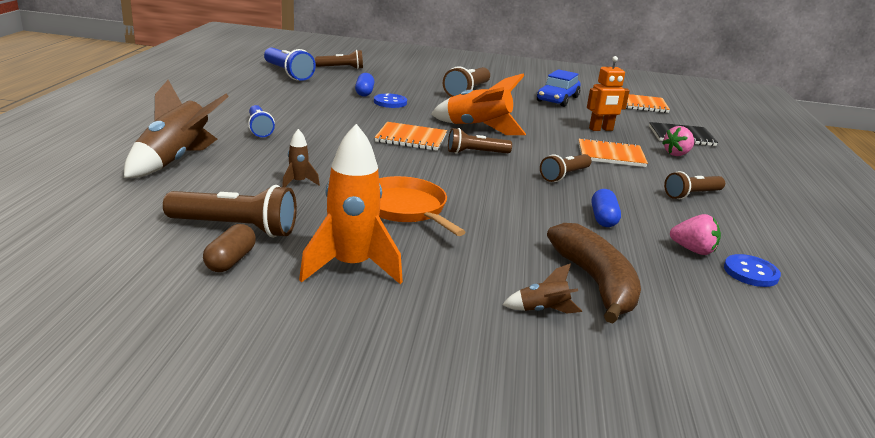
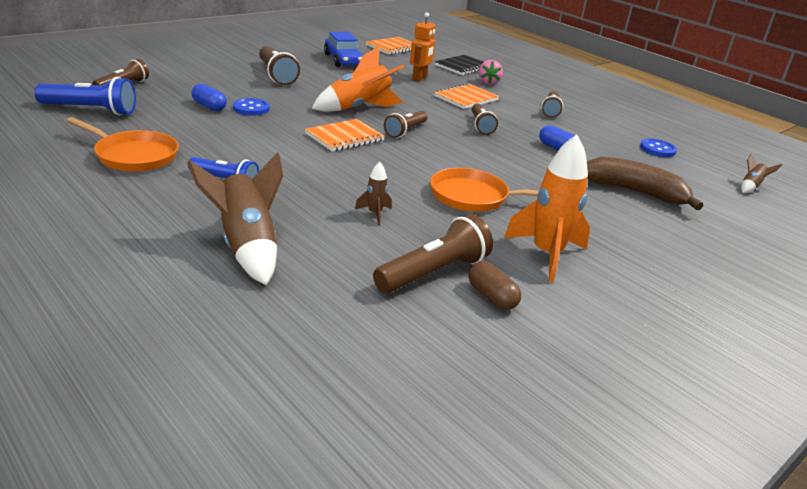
camera: 50 degrees left, 5 degrees up
(247, 99) = (134, 156): none -> orange pan
(543, 310) = (655, 222): brown rocket -> brown rocket (751, 187)
(693, 250) = (620, 148): pink strawberry -> none

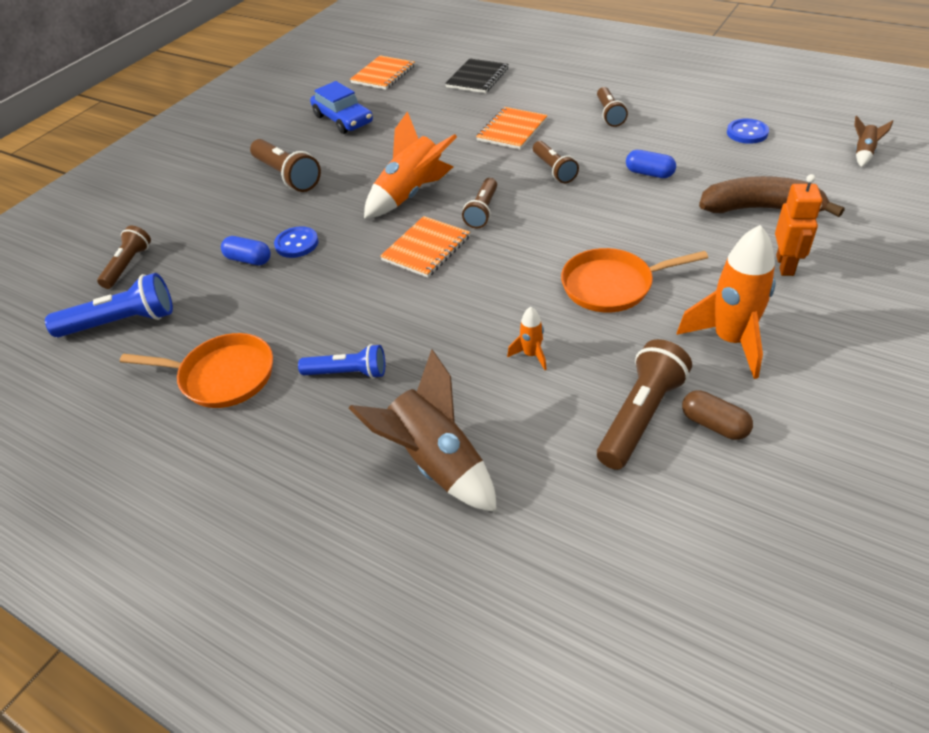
camera: 10 degrees left, 15 degrees up
(375, 214) = (531, 355): brown rocket -> orange rocket
(419, 78) = (444, 117): orange robot -> orange robot (785, 265)
(488, 82) = (519, 94): pink strawberry -> none

